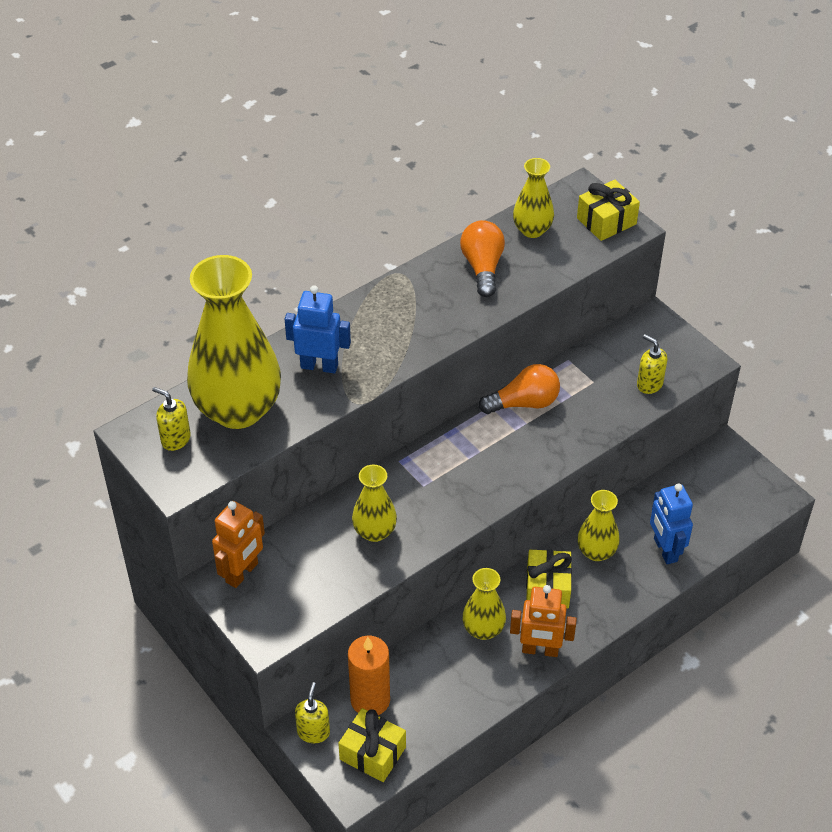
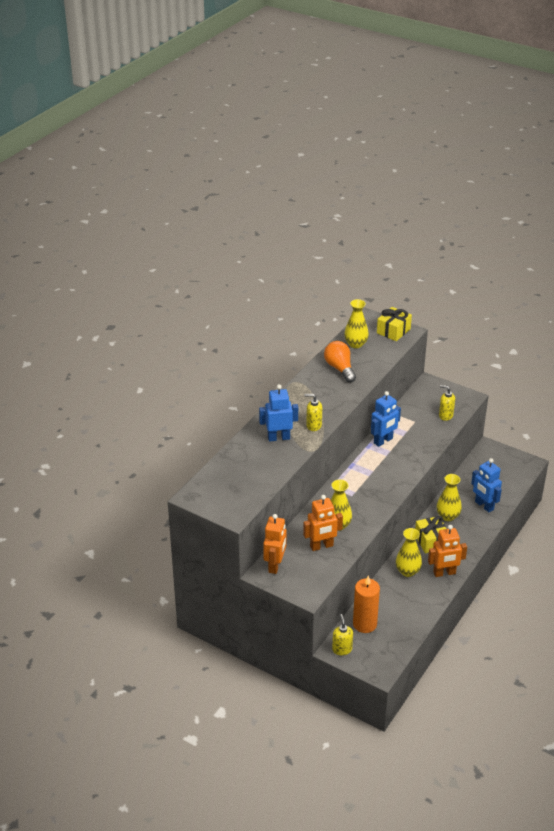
camera: 20 degrees left, 10 degrees down
(175, 439) = (219, 493): yellow soap dispenser -> yellow soap dispenser (313, 425)
(238, 409) = (246, 470): yellow vase -> none
(330, 561) = (321, 546): none -> orange robot
(372, 753) = (381, 650): yellow gift -> none
(524, 403) = (383, 441): orange light bulb -> blue robot

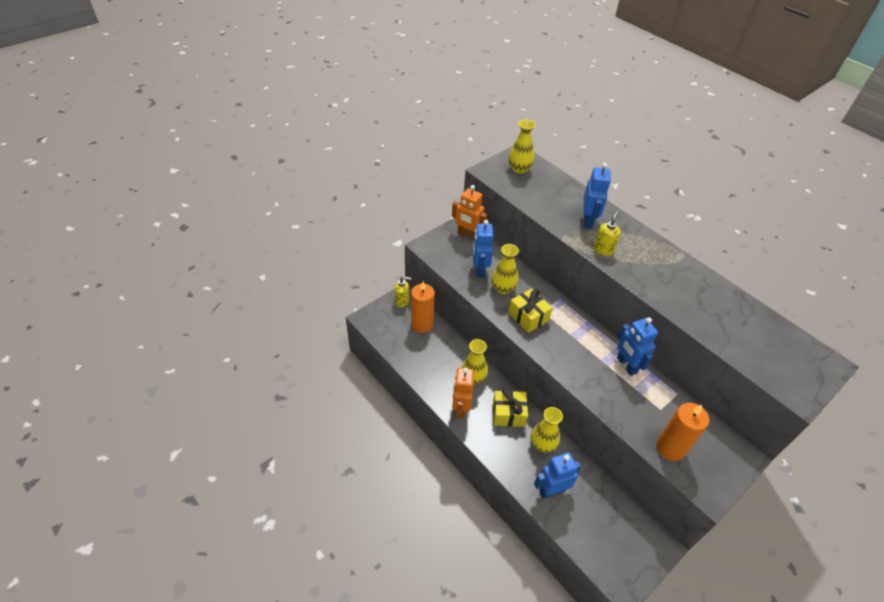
camera: 105 degrees right, 10 degrees up
(321, 546) = (479, 270): orange robot -> blue robot
(340, 368) = (709, 299): orange light bulb -> none
(355, 344) = (763, 329): yellow vase -> yellow vase (519, 169)
(393, 331) = (798, 379): yellow gift -> yellow gift (528, 317)
(445, 415) = (670, 448): yellow soap dispenser -> orange candle

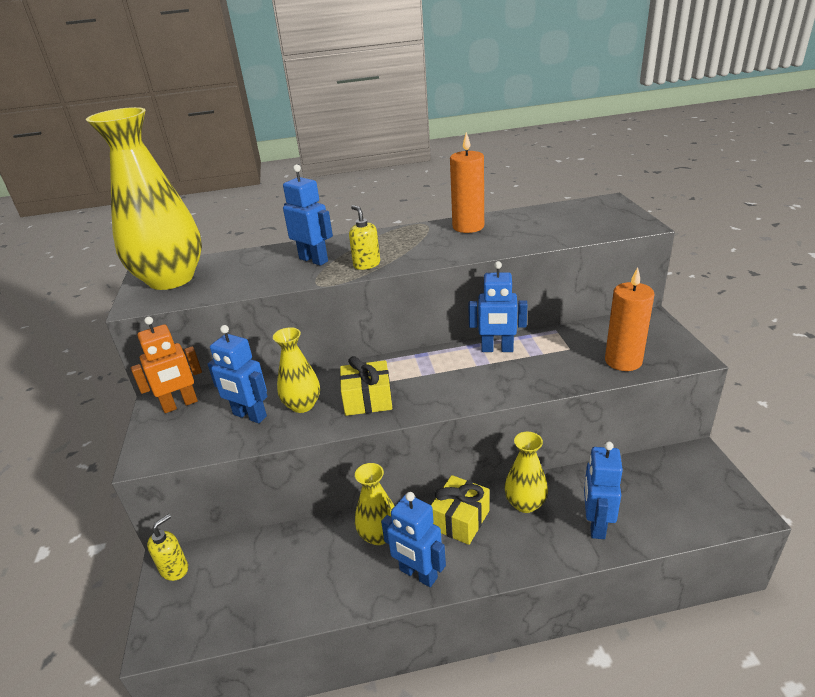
camera: 55 degrees left, 15 degrees down
(422, 324) = (240, 560): orange candle -> orange candle (468, 227)
(460, 408) = (418, 574): orange robot -> blue robot
(519, 169) = (171, 279): yellow vase -> yellow vase, size x2.02

